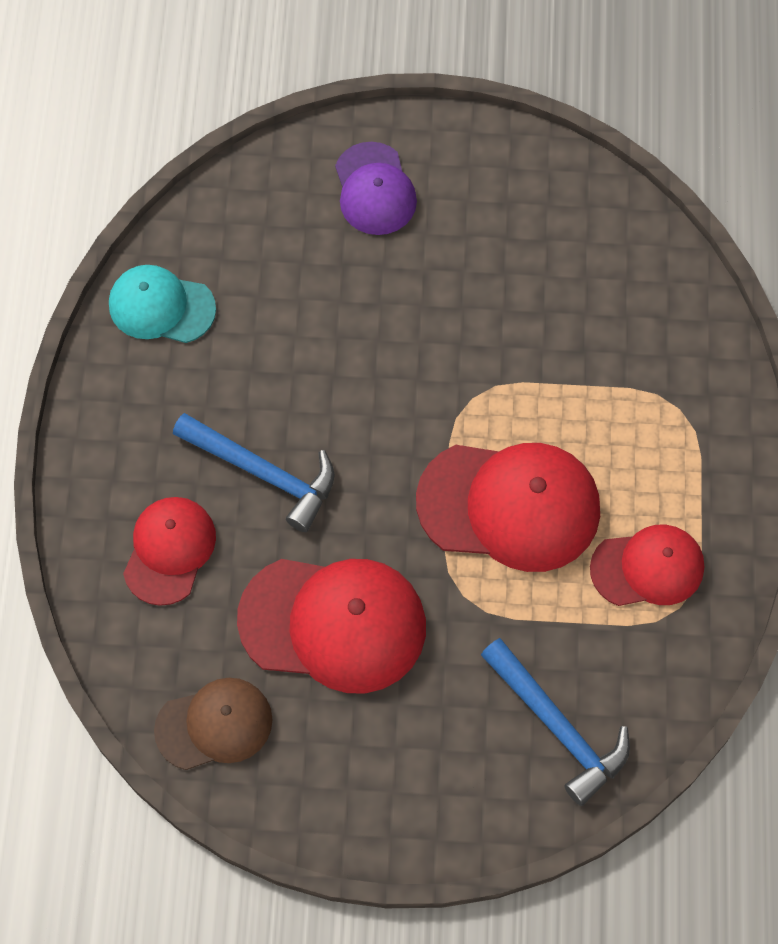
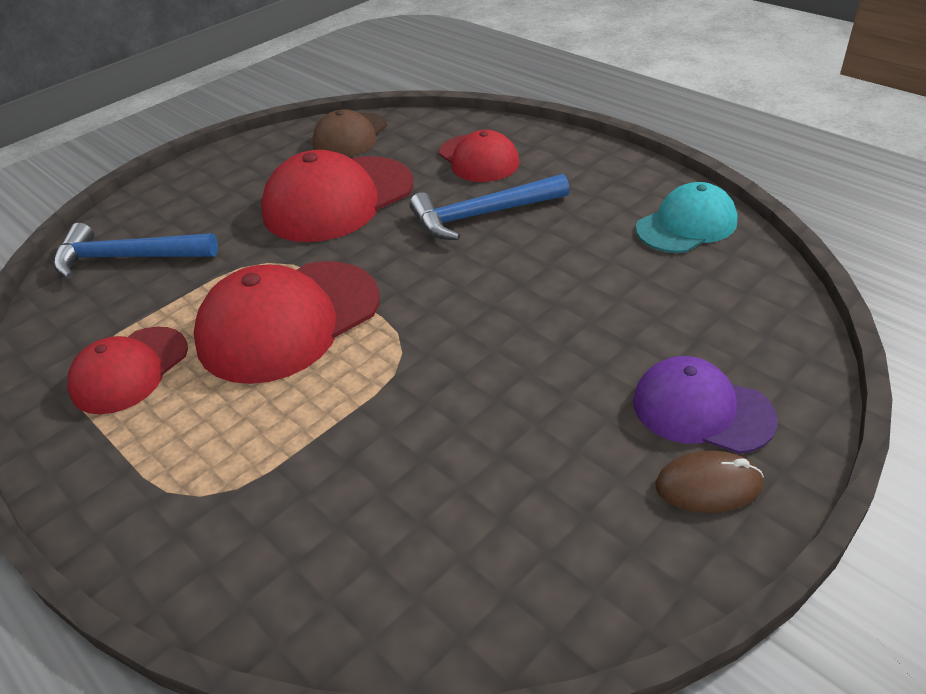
camera: 135 degrees right, 25 degrees down
(434, 156) = (708, 486): none -> brown mouse

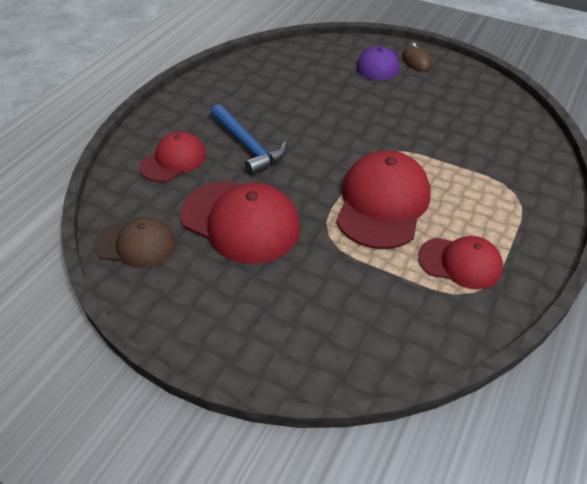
camera: 110 degrees left, 5 degrees up
(128, 258) = (353, 327): blue hammer -> none
(289, 321) = (382, 203): red cap -> red cap turned 105 degrees counterclockwise
(686, 225) = (242, 73): turquoise cap -> none

